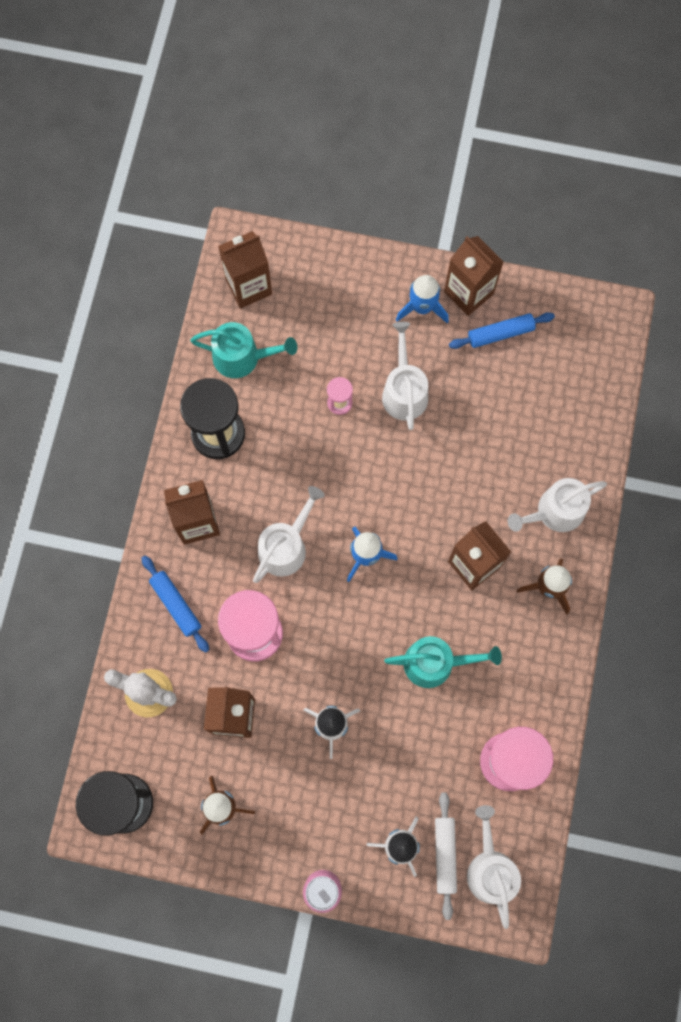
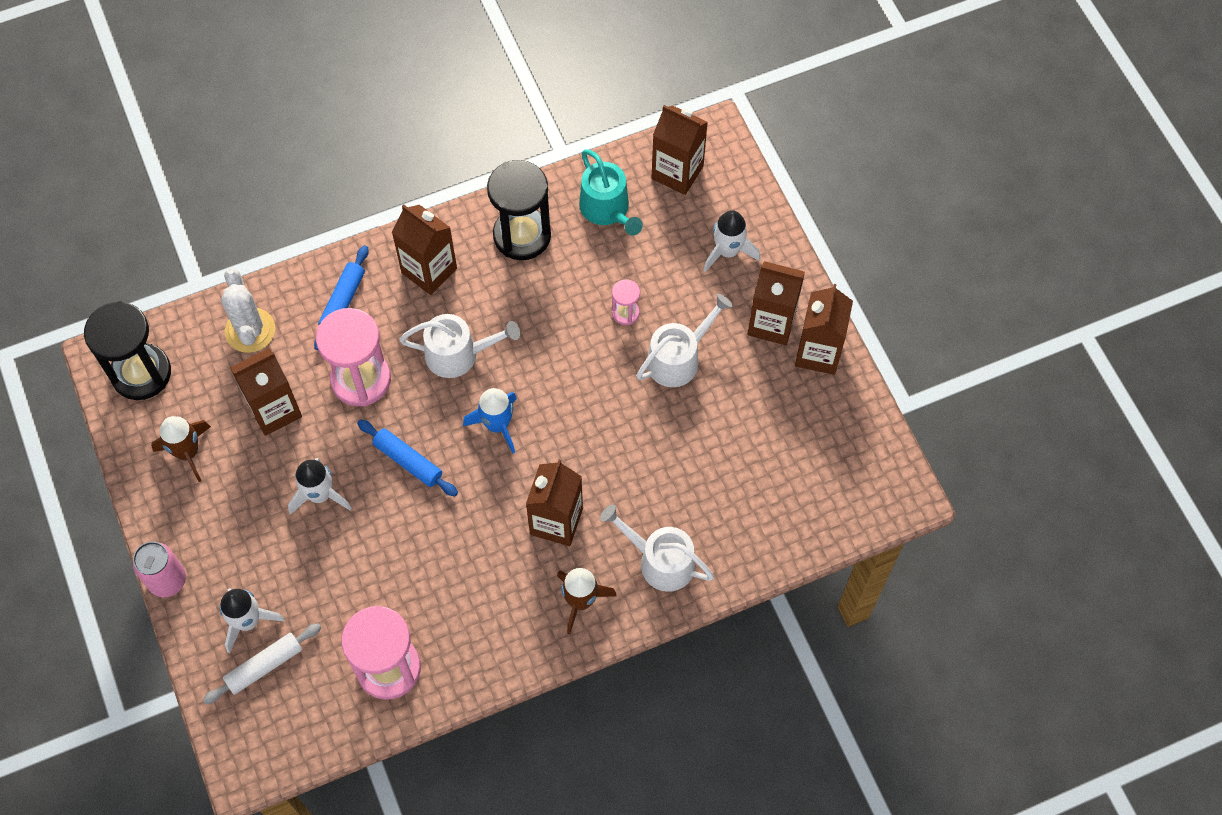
camera: 55 degrees right, 10 degrees down
(341, 297) = (728, 251): none -> white rocket
(422, 307) = (771, 323): blue rocket -> brown carton
(435, 663) = (438, 546): turquoise watering can -> none
(490, 869) = (276, 715): white watering can -> none
(500, 333) = (800, 405): blue rolling pin -> blue rolling pin (408, 461)

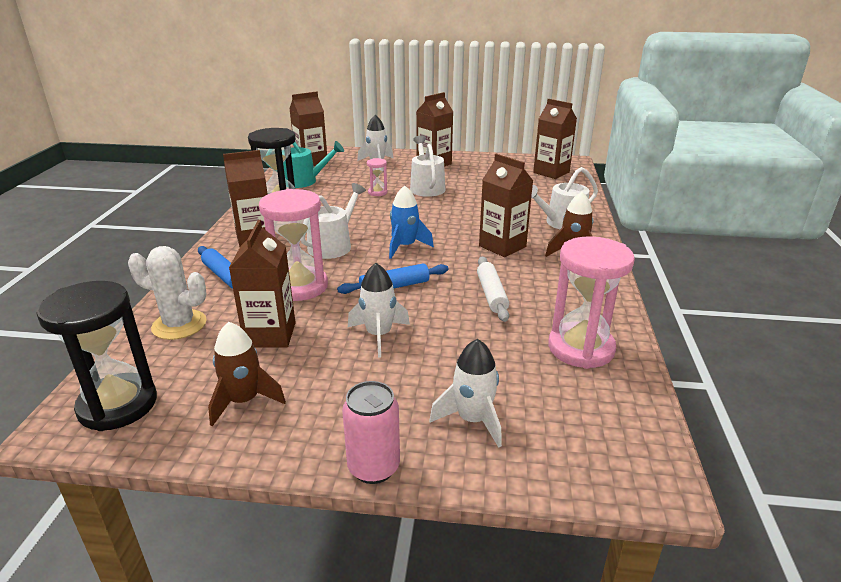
camera: 60 degrees left, 35 degrees down
(264, 666) = (533, 424): white rolling pin -> white rolling pin (491, 294)
(818, 353) = (465, 159): brown carton -> brown carton (551, 172)

